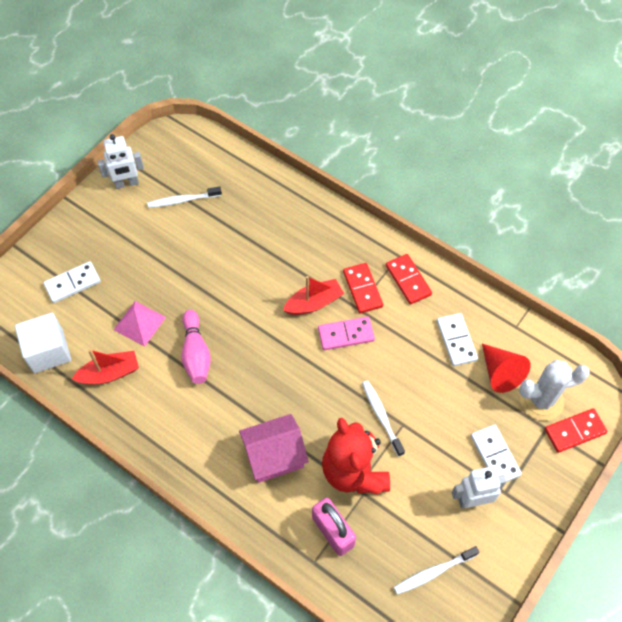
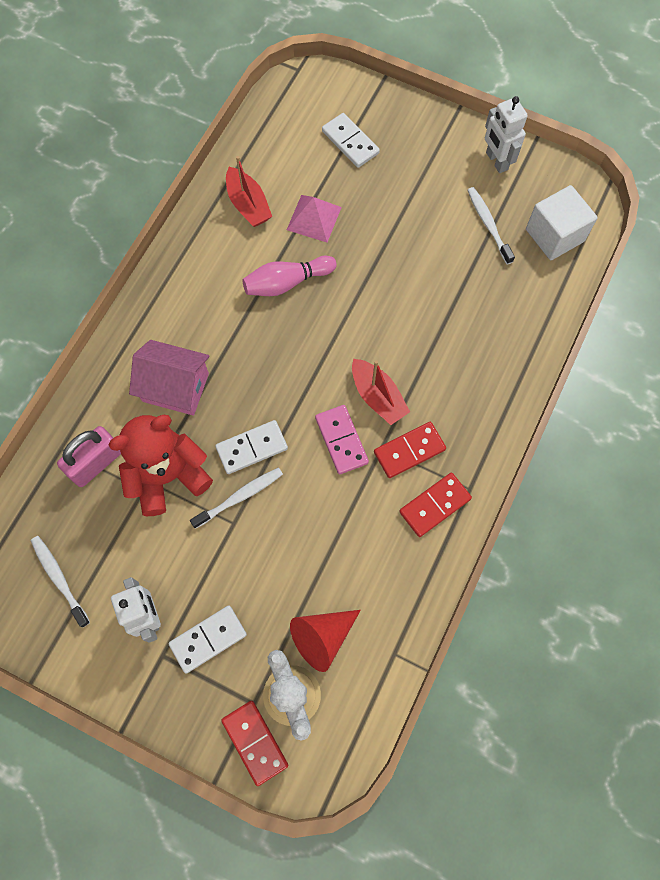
camera: 80 degrees right, 10 degrees up
(48, 351) = (264, 142): white cube -> white cube (554, 235)
(274, 456) = (175, 387): pink house -> pink house turned 45 degrees counterclockwise
(456, 340) = (358, 576): white domino -> white domino (252, 448)

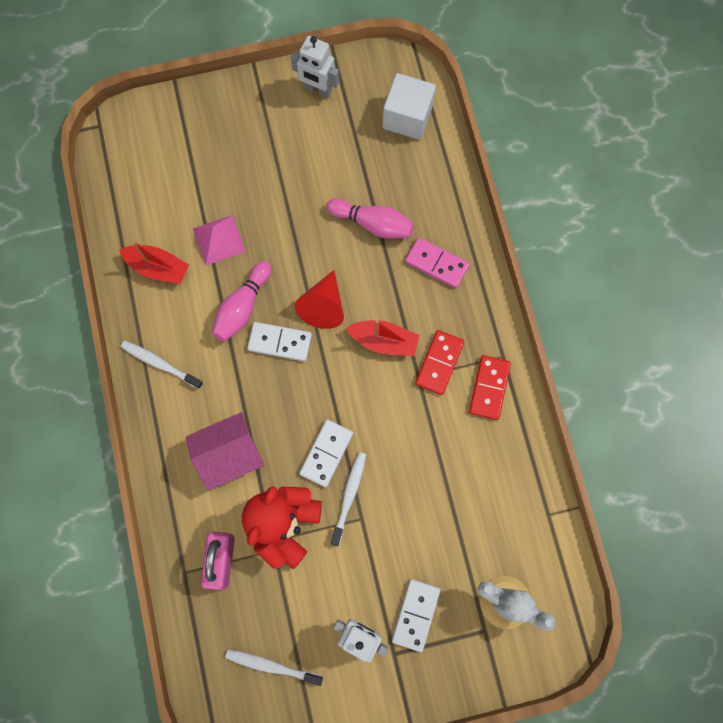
camera: 40 degrees left, 5 degrees up
(254, 742) = (508, 655): red domino -> none
(322, 637) = (492, 545): red cone -> red cone (323, 306)
(341, 440) = (385, 395): pink domino -> pink domino (436, 264)
(350, 142) = (193, 156): white domino -> white domino (280, 342)
(450, 297) = (373, 224): none -> pink bowling pin
(488, 225) = (353, 145): white toothbrush -> white toothbrush (160, 364)

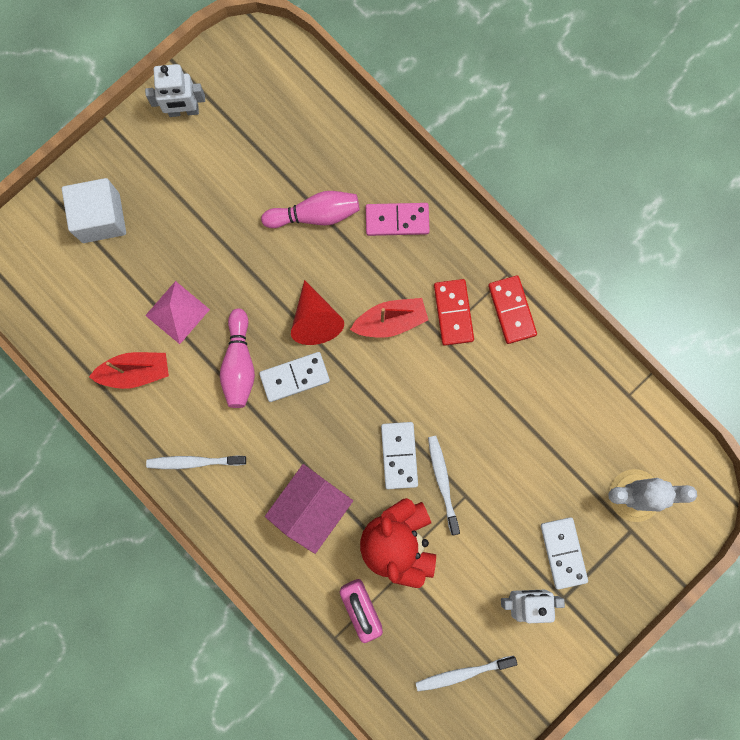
camera: 30 degrees left, 5 degrees up
(407, 117) = (287, 92): white cube -> white cube (101, 218)

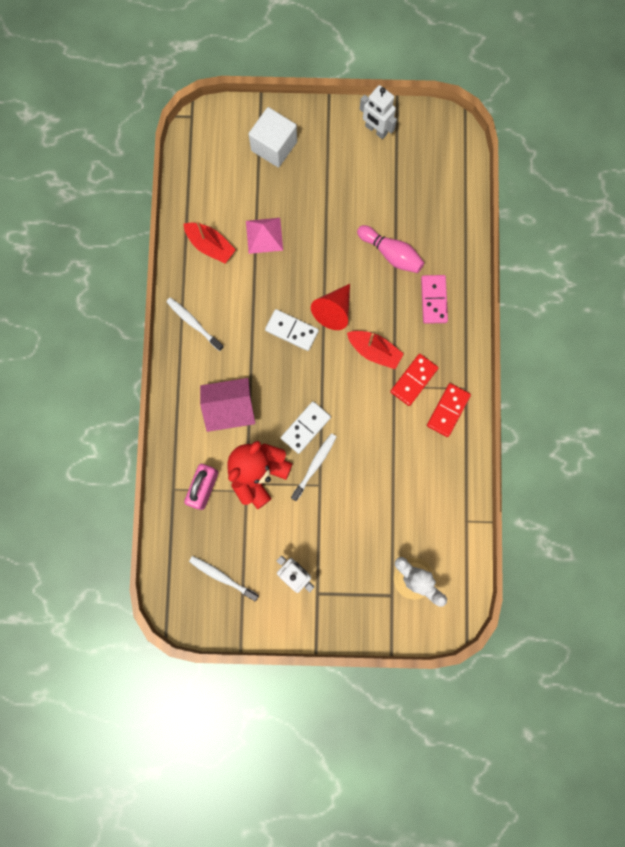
camera: 45 degrees right, 0 degrees up
(239, 364) = (269, 295): pink bowling pin -> none
(397, 220) = (433, 300): pink domino -> pink domino turned 45 degrees clockwise
(563, 553) = (342, 569): white domino -> none

